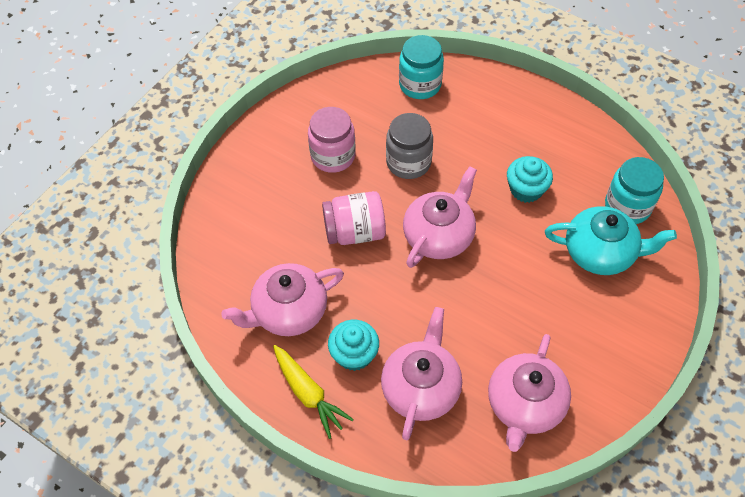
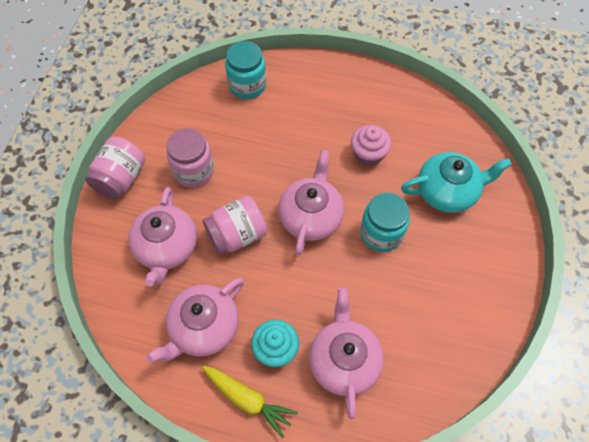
camera: 20 degrees left, 5 degrees up
(257, 144) = (121, 178): none -> pink jar
(408, 162) = (262, 158): grey jar -> none
(524, 404) = (435, 346): pink teapot -> pink teapot (167, 247)
(526, 189) = (368, 154): turquoise cupcake -> pink cupcake
(627, 206) = (454, 145): turquoise jar -> turquoise jar (381, 233)

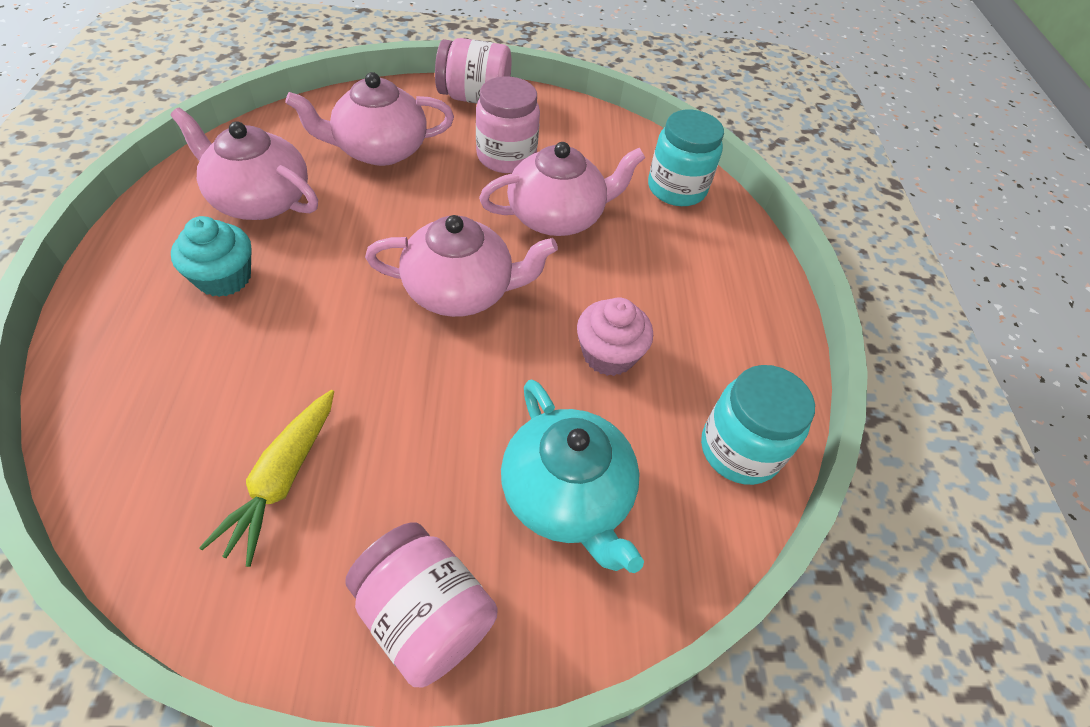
camera: 70 degrees right, 10 degrees down
(237, 235) = (411, 212): pink jar -> pink jar (425, 616)
(248, 400) = (145, 258): yellow carrot -> yellow carrot (282, 479)
(343, 360) = (199, 364): pink teapot -> pink teapot (557, 216)
(381, 233) = (447, 391): turquoise jar -> turquoise jar (739, 449)

